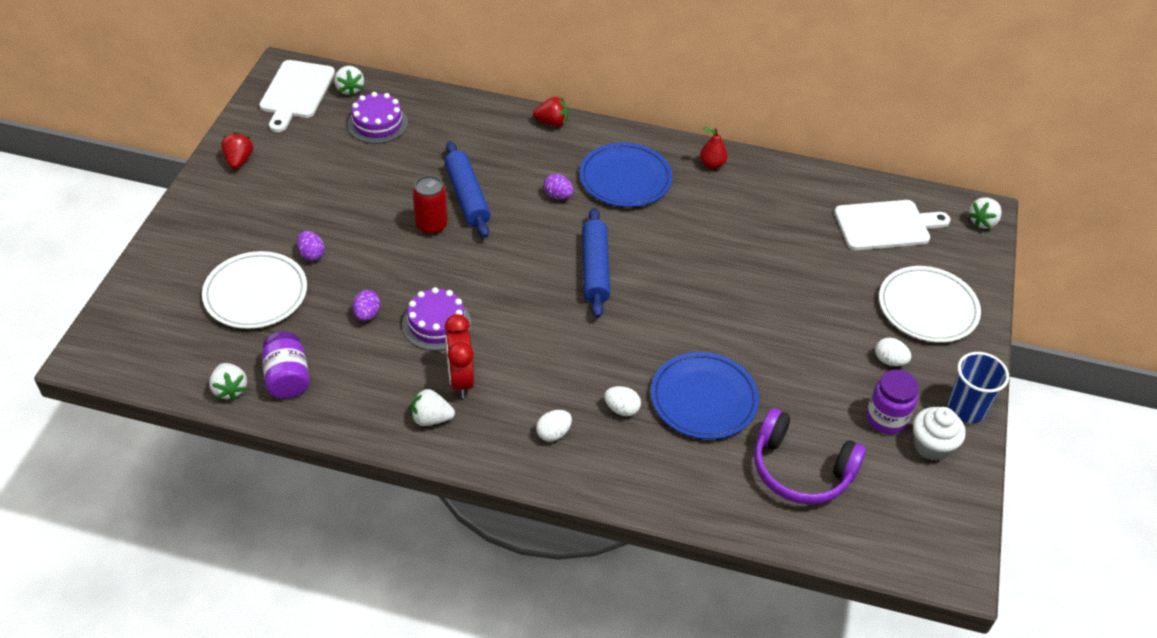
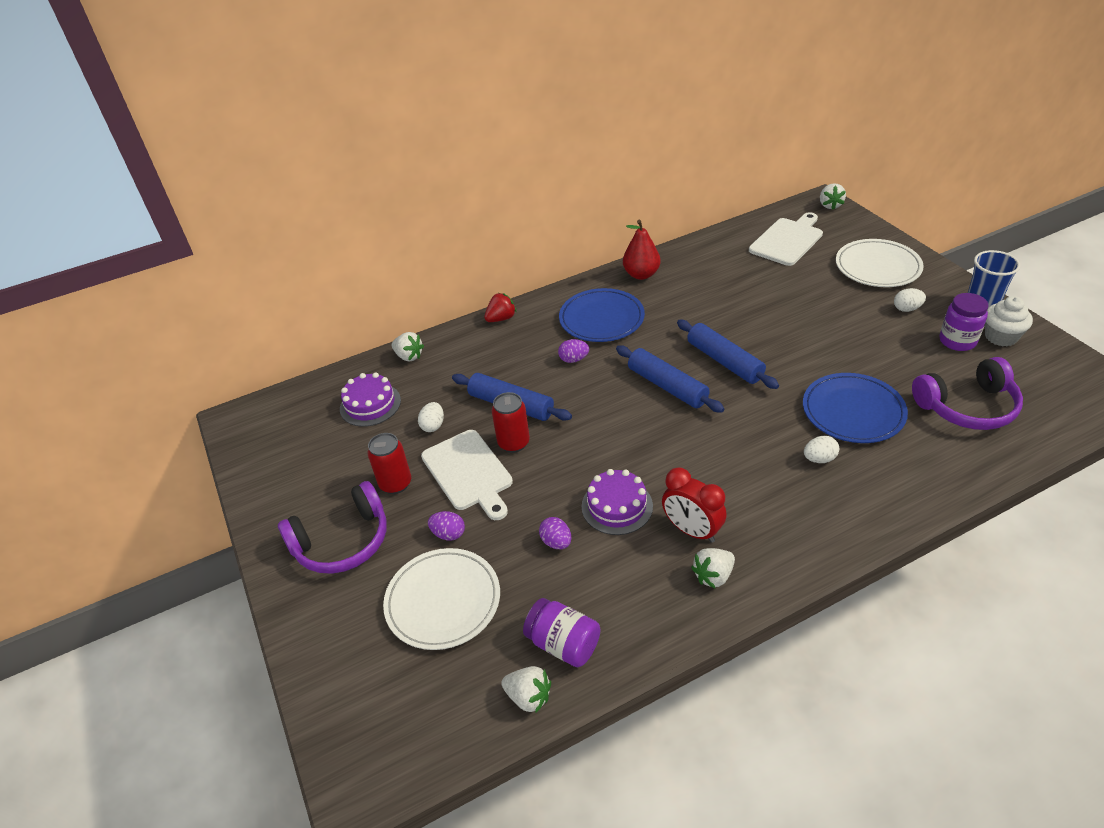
camera: 35 degrees left, 5 degrees down
(239, 160) = (285, 511): red strawberry -> none
(247, 208) = (342, 541): none -> purple headphones
(296, 92) = (269, 428): white cutting board -> white cutting board (469, 473)
(323, 194) = (395, 484): none -> red can
(350, 89) = (313, 396): white strawberry -> white strawberry (409, 356)
(553, 433) = (805, 512): white egg -> white egg (433, 426)
(667, 284) = (724, 361): none -> blue rolling pin
(712, 164) = (641, 274): red pear -> red pear, size x1.55

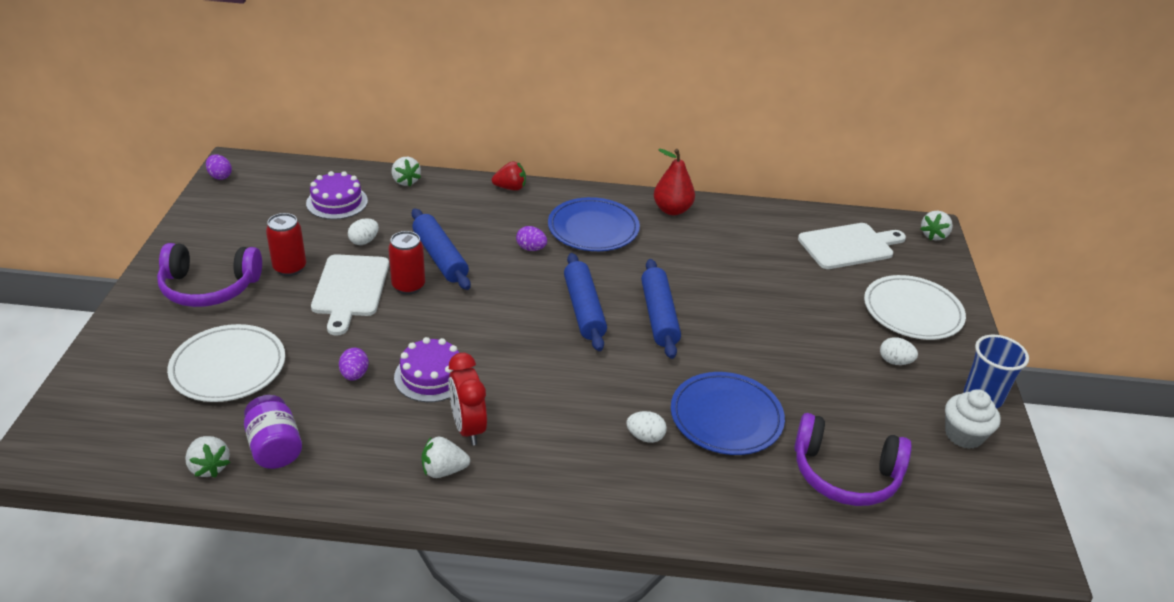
camera: 25 degrees right, 5 degrees down
(448, 534) = (285, 324): purple egg -> purple egg (220, 176)
(957, 341) = (911, 415): purple jar -> none

